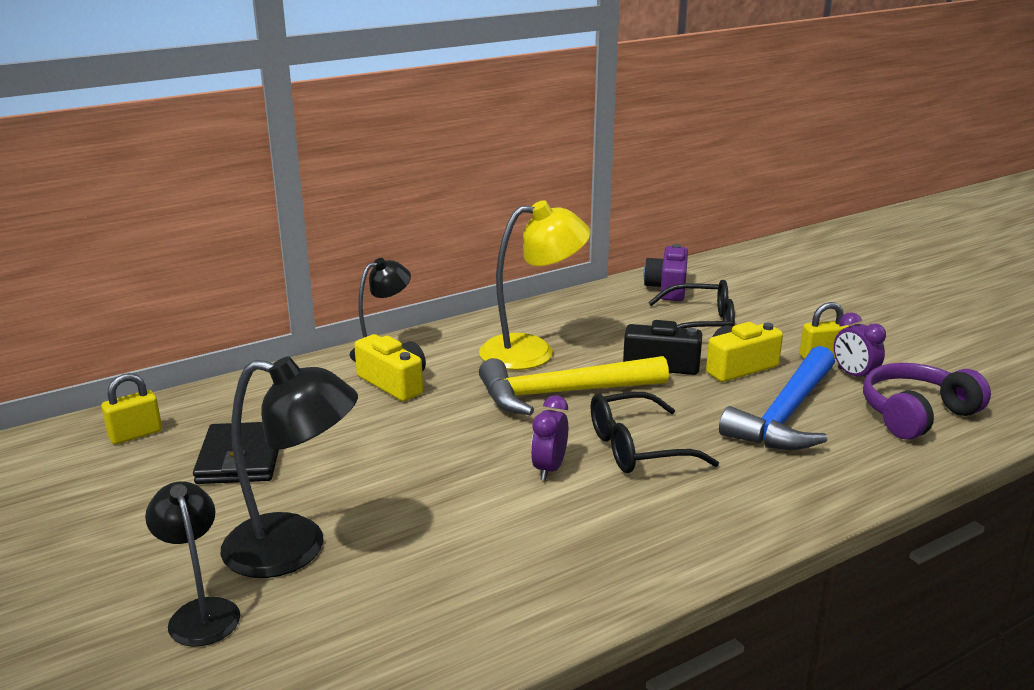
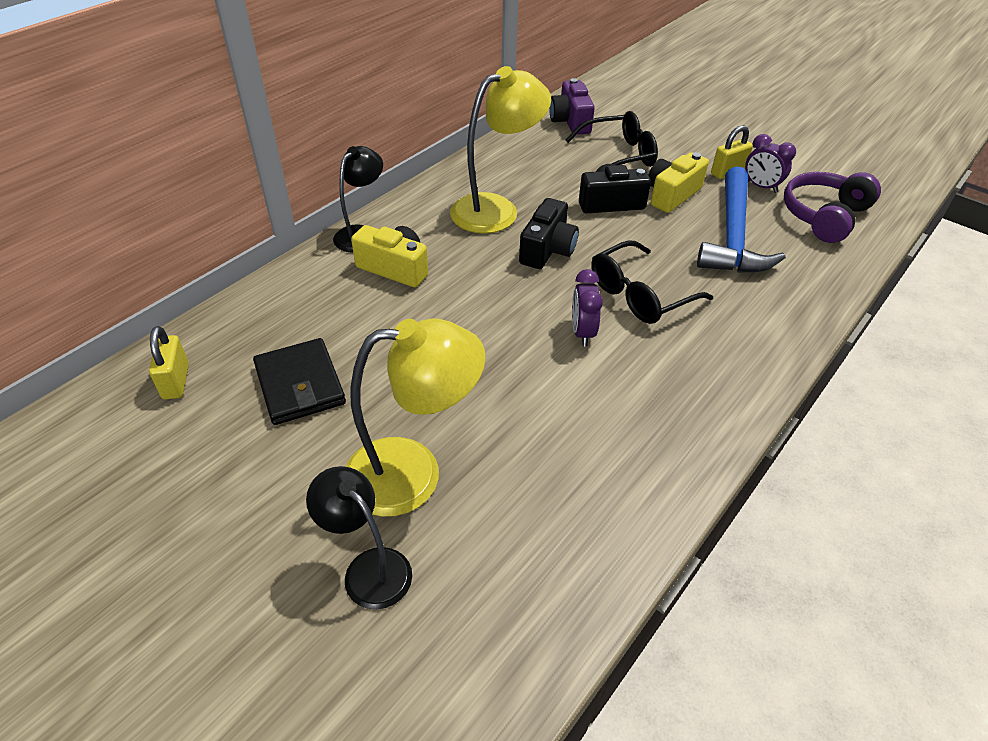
camera: 20 degrees left, 20 degrees up
(135, 434) = (176, 381): yellow padlock -> yellow padlock turned 45 degrees counterclockwise
(295, 548) = (413, 473): black lamp -> yellow lamp
(562, 393) = (547, 249): yellow hammer -> black camera

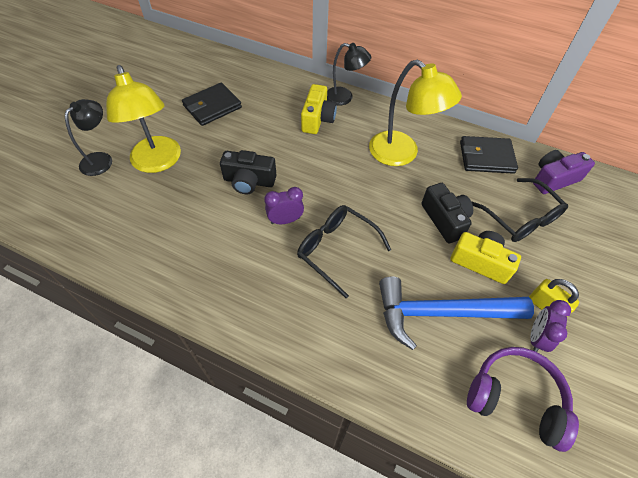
camera: 75 degrees right, 10 degrees up
(176, 381) = (206, 66): yellow padlock -> none
(524, 152) = (486, 157): none -> black wallet
(547, 249) = (367, 189): black camera -> black camera (249, 181)

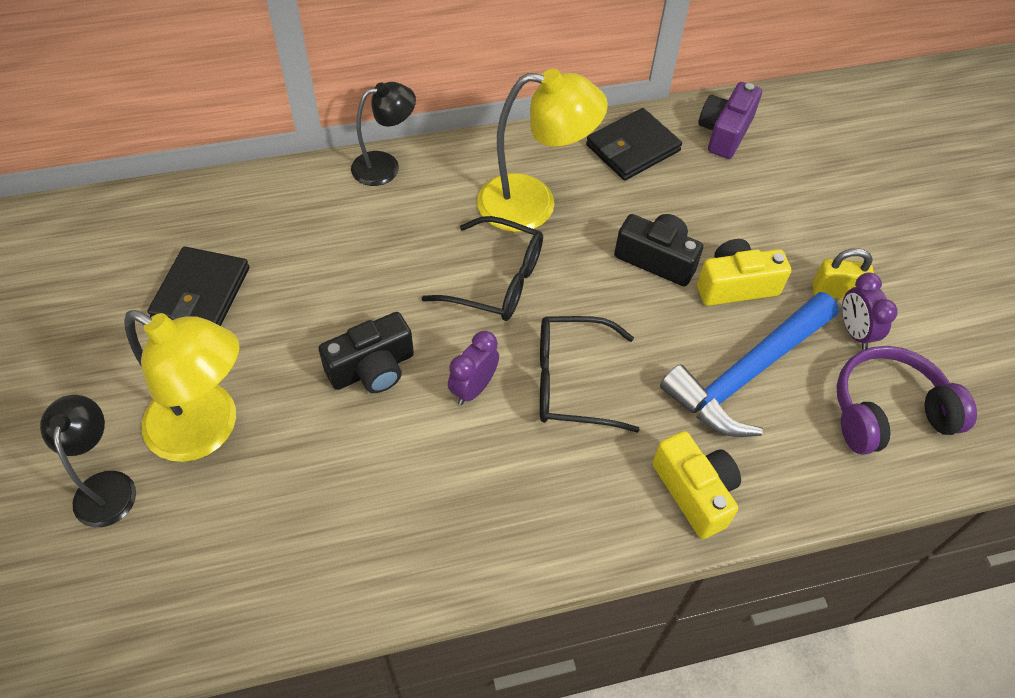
camera: 40 degrees left, 0 degrees up
(317, 119) = (378, 220): yellow camera -> yellow camera (694, 492)
(520, 218) = (731, 204): black glasses -> black glasses (497, 281)

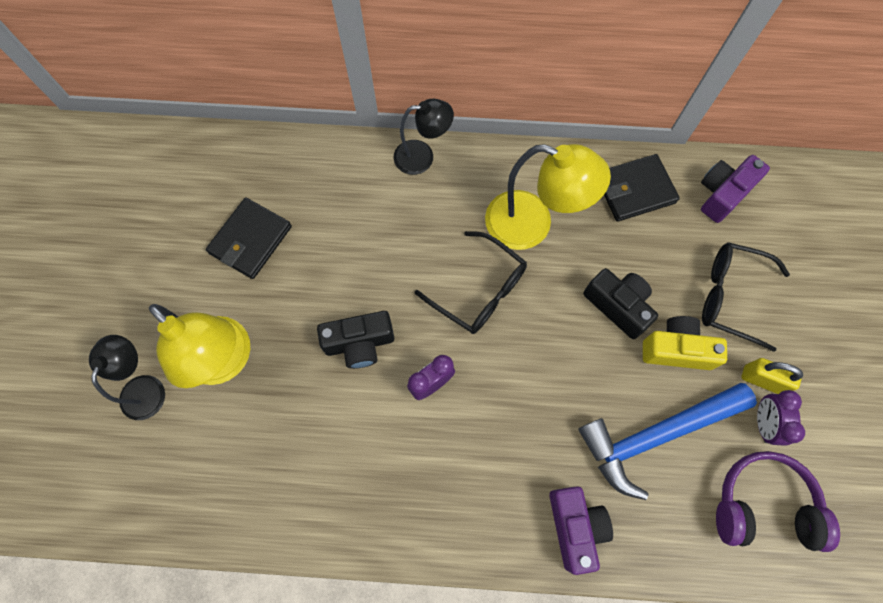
camera: 20 degrees right, 15 degrees up
(570, 382) = (509, 400): black glasses -> black glasses (730, 297)
(694, 492) = (575, 527): yellow camera -> purple camera

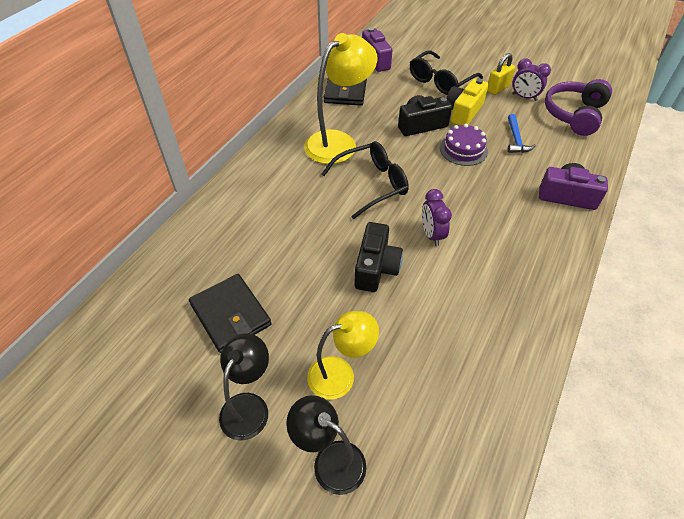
camera: 65 degrees left, 20 degrees down
(226, 361) = (340, 374): yellow lamp -> yellow lamp, size x0.63
(422, 156) = (241, 178): black lamp -> black lamp (249, 406)
(597, 373) = (463, 149): none -> purple cake
(656, 435) = (516, 139): blue hammer -> blue hammer, size x0.46

